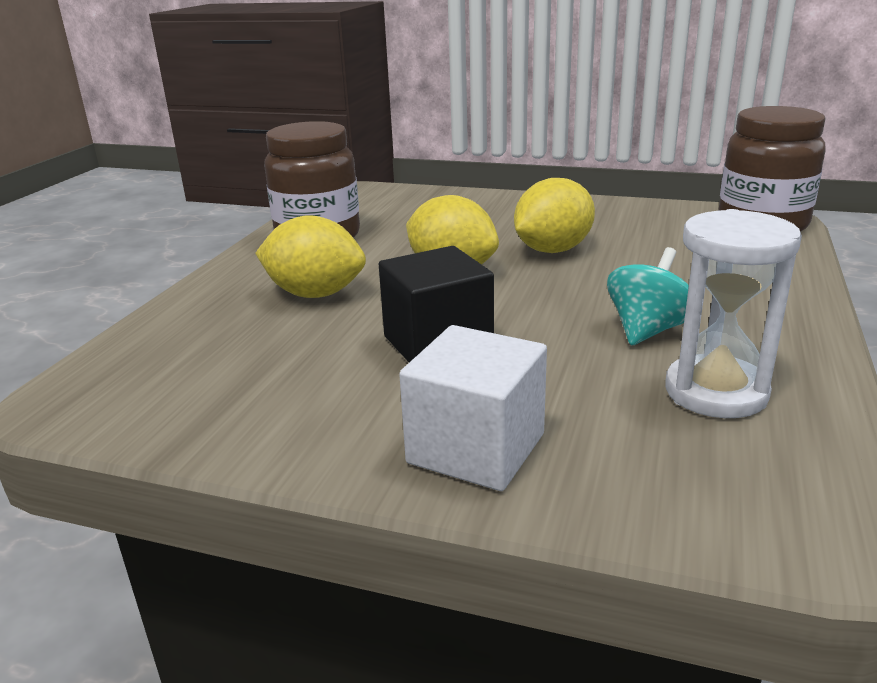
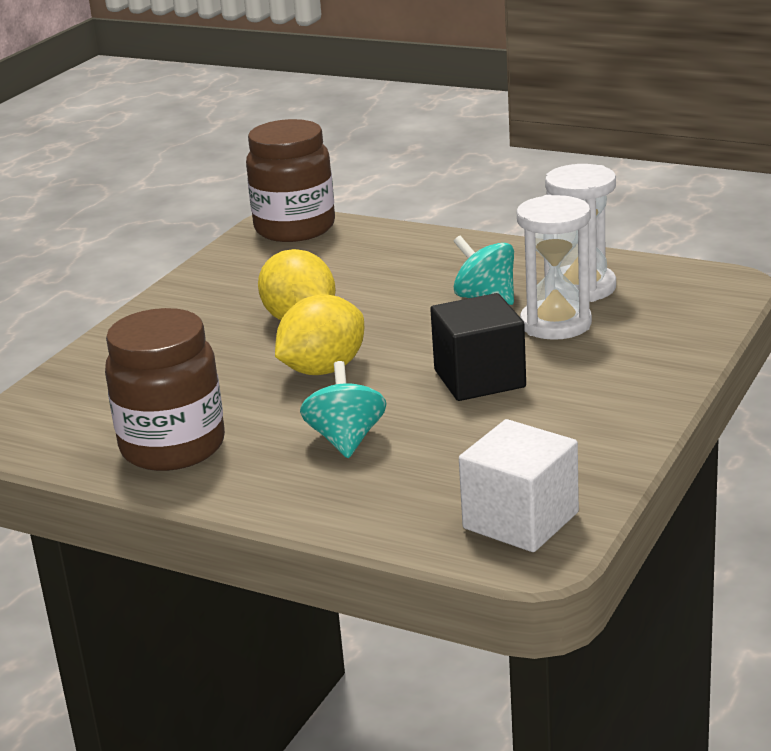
camera: 80 degrees left, 0 degrees up
(315, 294) = (346, 440): yellow lemon -> turquoise spinning top
(476, 448) = (636, 368): white cube -> white cube (520, 520)
(592, 380) = (555, 324): none -> white hourglass

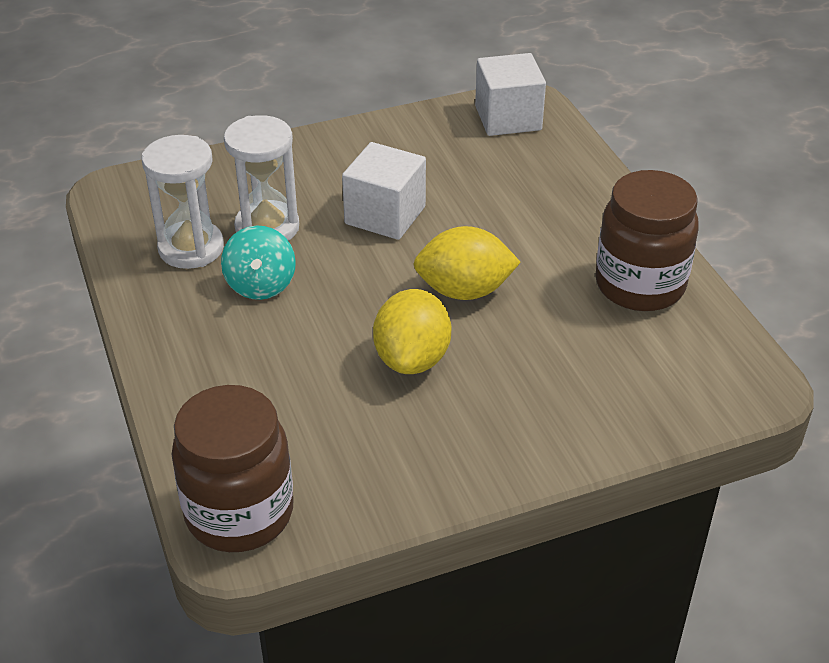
camera: 140 degrees left, 15 degrees up
(346, 440) = (526, 221): turquoise spinning top -> none
(479, 378) = (385, 215): black cube -> white cube

